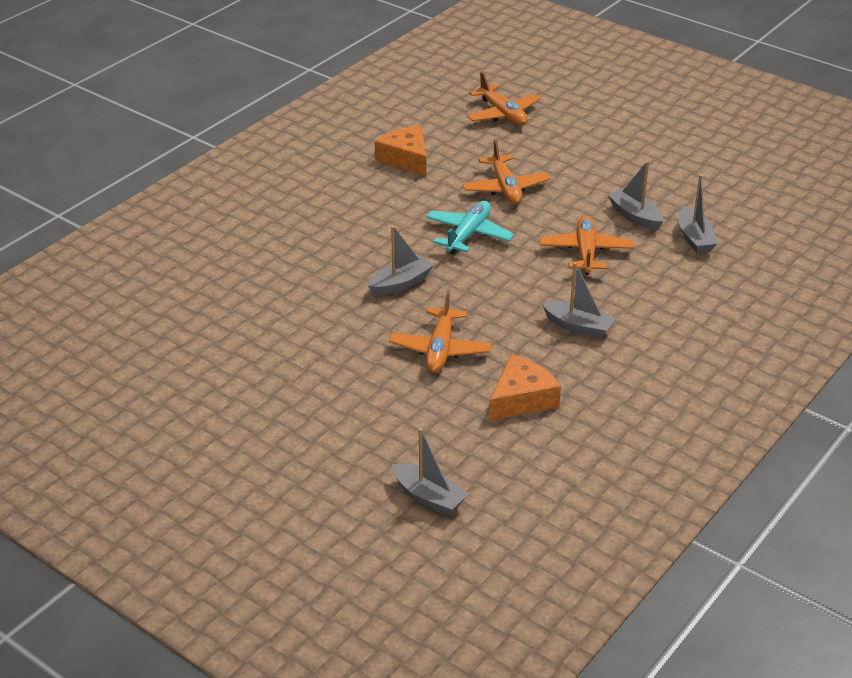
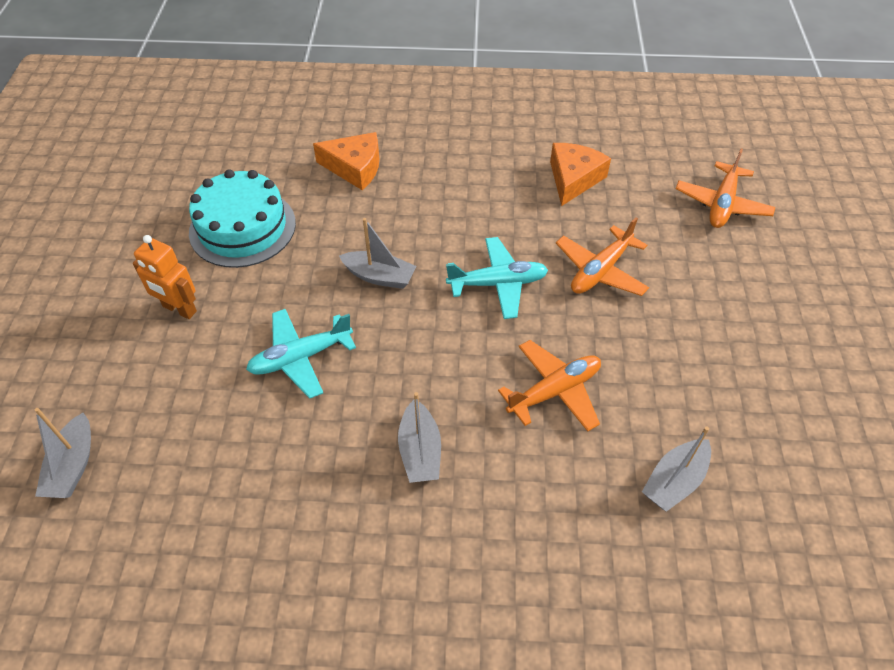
camera: 55 degrees right, 15 degrees up
(264, 332) = (242, 227): none -> turquoise cake
(320, 395) = (179, 309): none -> orange robot
(440, 349) = (301, 357): orange plane -> turquoise plane
(521, 399) = (266, 464): orange cheese -> orange cheese (355, 168)
(635, 216) = (660, 402): grey boat -> none

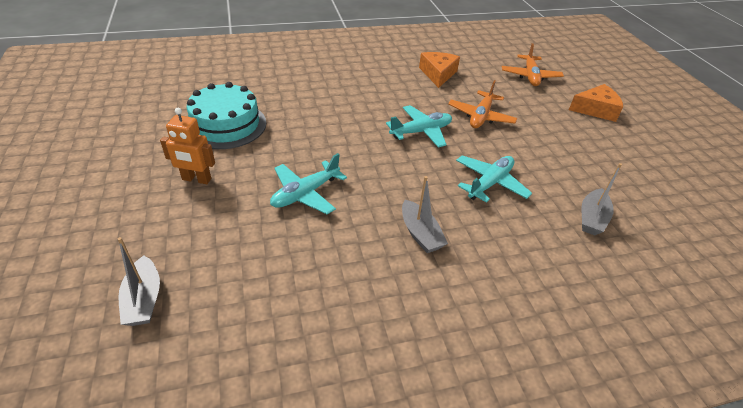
camera: 20 degrees left, 10 degrees down
(355, 168) = (293, 83): orange cheese -> orange cheese (595, 110)
(379, 276) = (340, 139): grey boat -> none
(554, 391) = (490, 183): orange plane -> turquoise plane

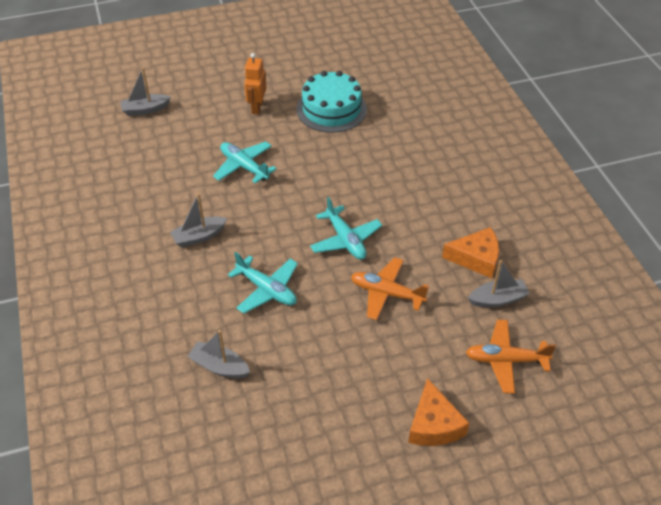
camera: 90 degrees right, 5 degrees up
(477, 71) = (497, 299): none -> grey boat

